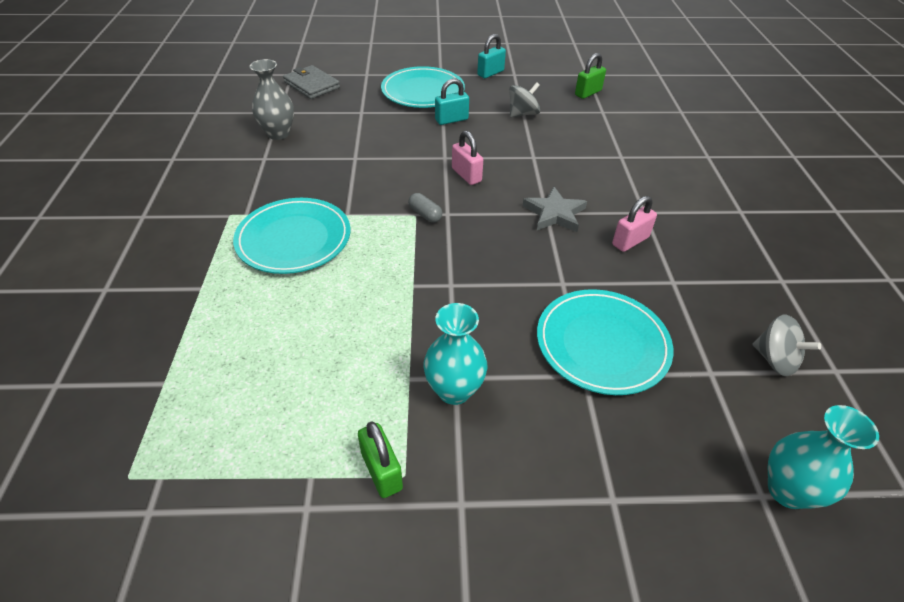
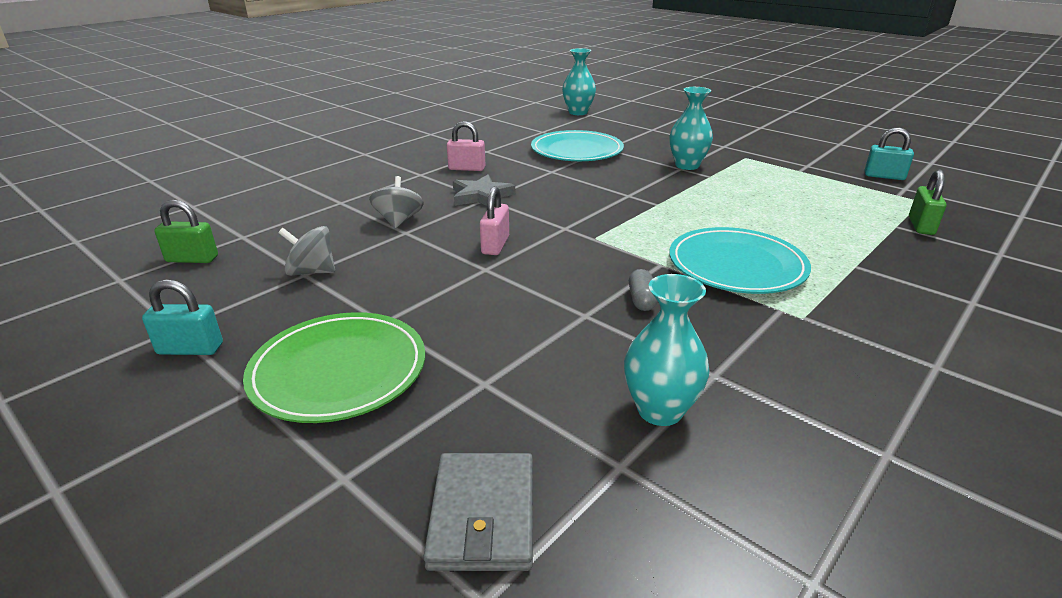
camera: 135 degrees left, 15 degrees down
(278, 133) = (660, 410): grey vase -> turquoise vase
(382, 471) = (757, 161): green padlock -> green padlock (921, 226)
(423, 91) = (339, 371): turquoise plate -> green plate
(425, 214) = (585, 234): grey capsule -> grey capsule (641, 300)
(451, 120) = (395, 305): turquoise padlock -> turquoise padlock (884, 176)
(775, 360) = (504, 125): grey spinning top -> grey spinning top (399, 221)

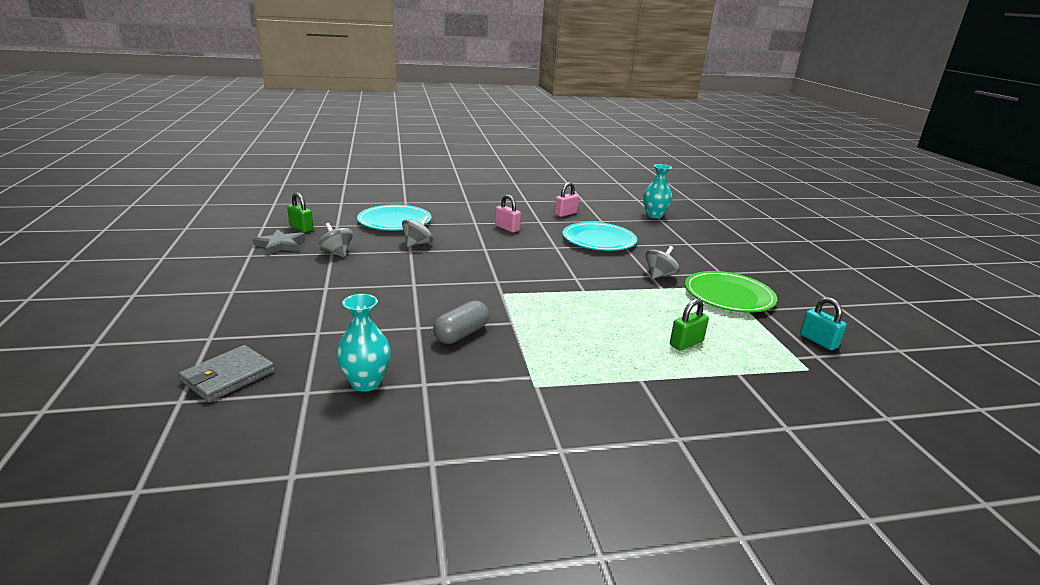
camera: 35 degrees right, 5 degrees down
(190, 349) = (241, 266): turquoise padlock -> none
(339, 371) = (274, 299): green plate -> green plate (728, 295)
(481, 196) = (485, 246): grey star -> grey star (280, 245)
(495, 245) = (441, 275): pink padlock -> pink padlock (565, 214)
(641, 300) = (461, 334): grey capsule -> grey capsule, size x1.65
(687, 165) = (659, 275): turquoise vase -> grey spinning top
(736, 266) = (556, 343): turquoise plate -> turquoise plate (394, 221)
(921, 226) = (761, 382): green padlock -> green padlock (686, 343)

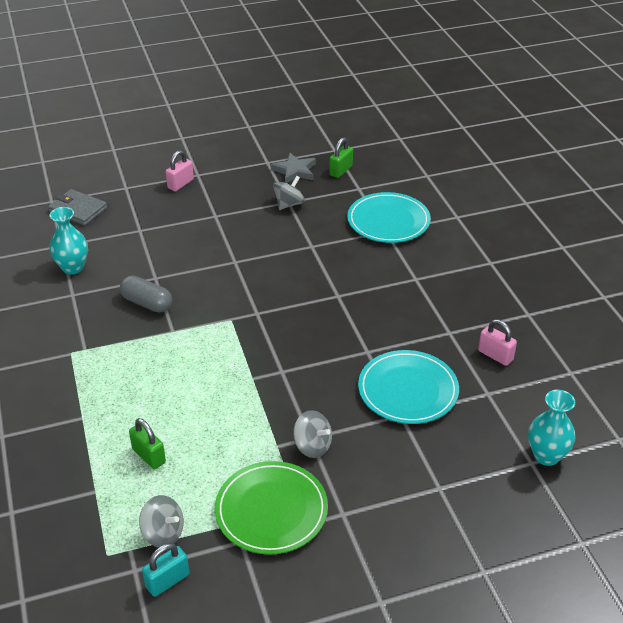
camera: 85 degrees right, 15 degrees up
(417, 244) = (331, 247): grey spinning top -> grey spinning top (163, 533)
(507, 228) = (410, 306): pink padlock -> pink padlock (180, 184)

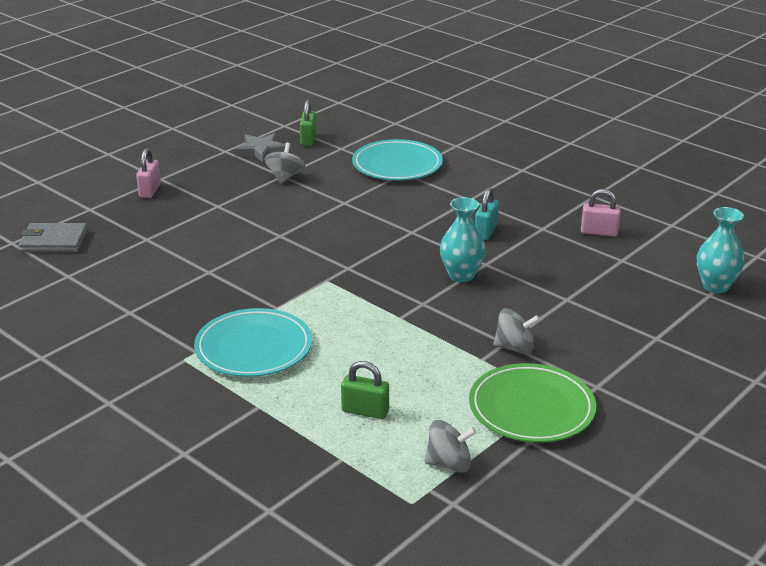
camera: 30 degrees left, 10 degrees down
(73, 267) = (104, 290): turquoise vase -> turquoise vase (461, 275)
(147, 303) = (223, 294): grey capsule -> none
(167, 581) = (495, 498): turquoise padlock -> turquoise padlock (485, 231)
(408, 390) = (553, 280): turquoise plate -> turquoise plate (254, 347)

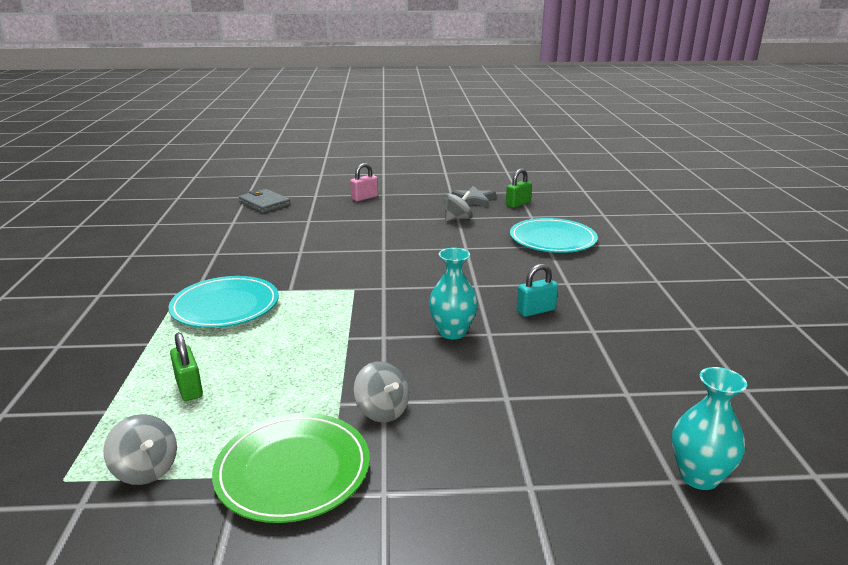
camera: 45 degrees right, 5 degrees down
(599, 232) = (645, 359): pink padlock -> none

